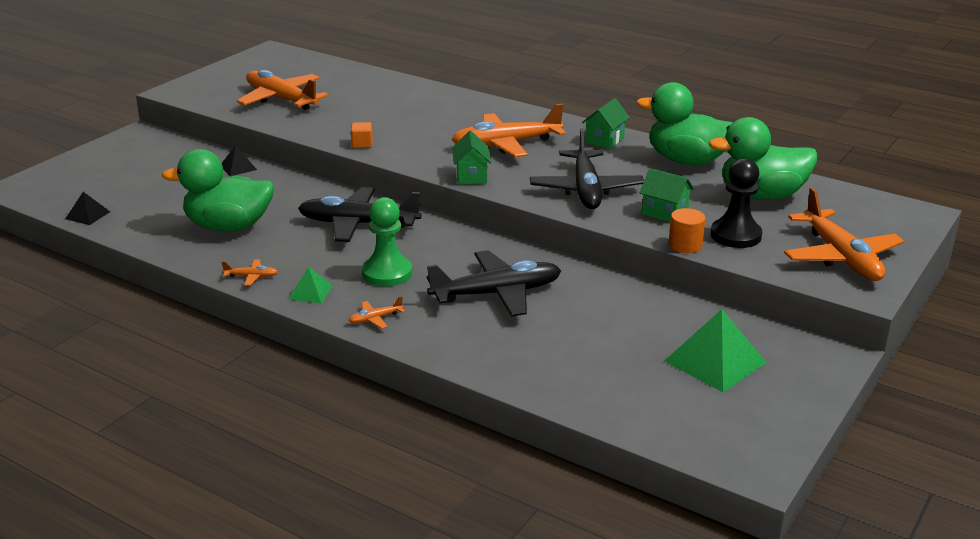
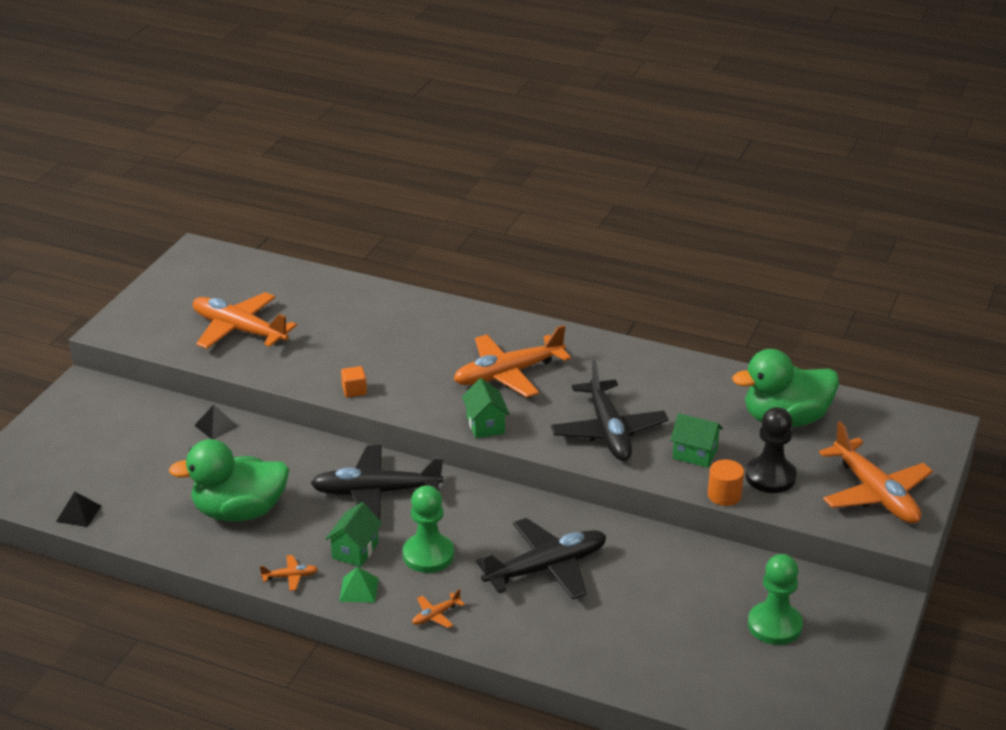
camera: 10 degrees left, 5 degrees up
(604, 140) = (609, 357): green house -> green house (355, 551)
(686, 161) = (700, 378): green duck -> none
(715, 361) = (774, 625): green pyramid -> green pawn

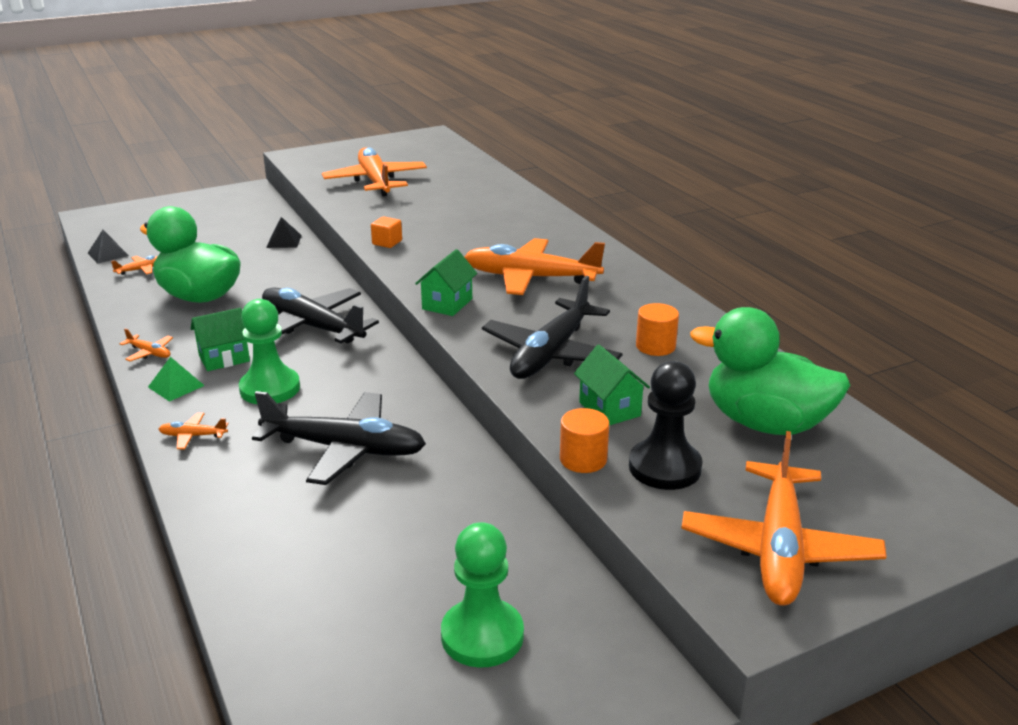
camera: 40 degrees right, 5 degrees down
(140, 513) = (141, 270): none -> orange plane
(661, 393) = (655, 346): none -> orange cylinder

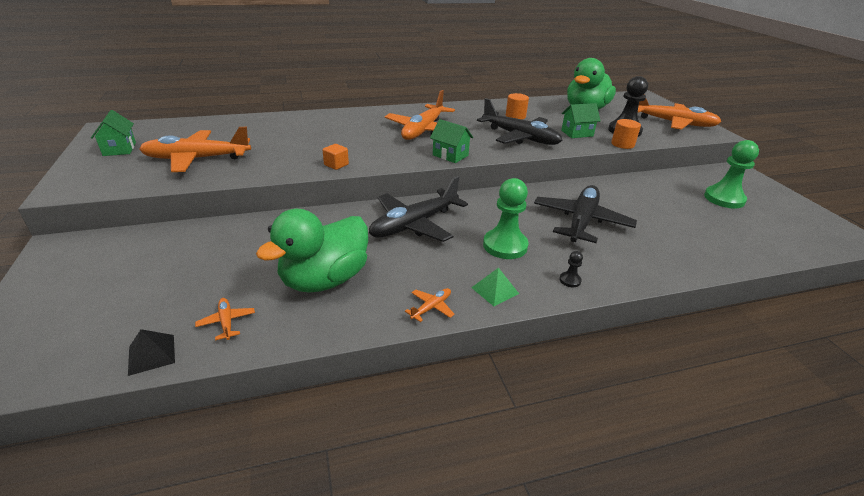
camera: 80 degrees left, 5 degrees up
(193, 436) = (570, 280): orange plane -> black pawn
(224, 358) = (453, 266): green house -> green house (119, 149)
(284, 241) = (231, 230): black pyramid -> none

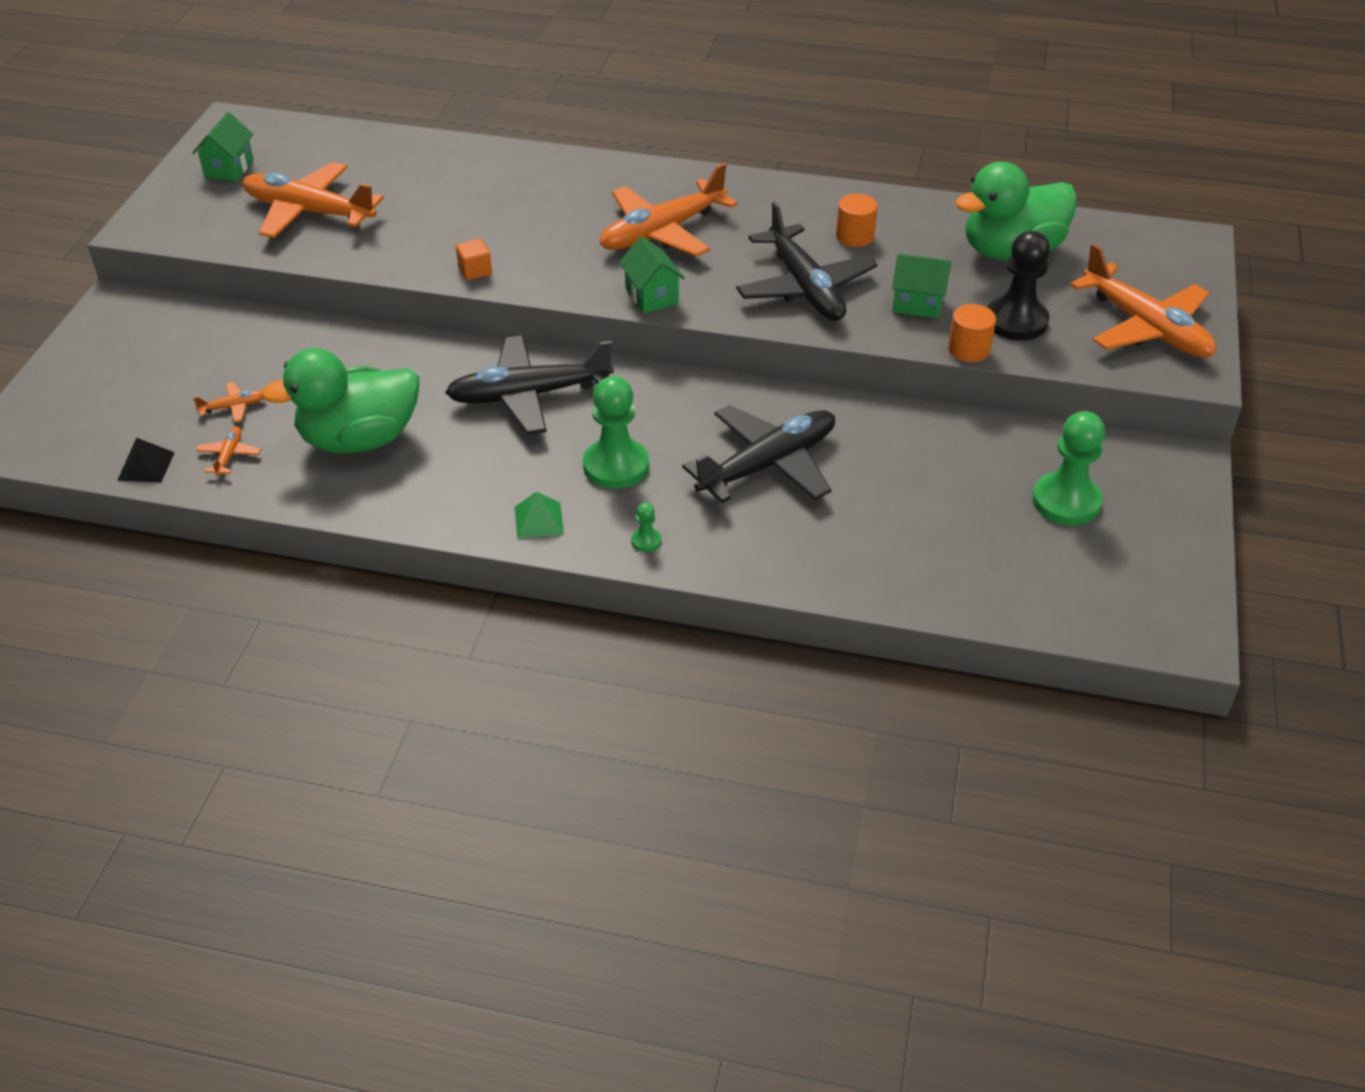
camera: 30 degrees right, 10 degrees up
(431, 308) = (446, 515): orange plane -> orange plane (233, 407)
(570, 280) = (646, 541): black pawn -> green pawn

